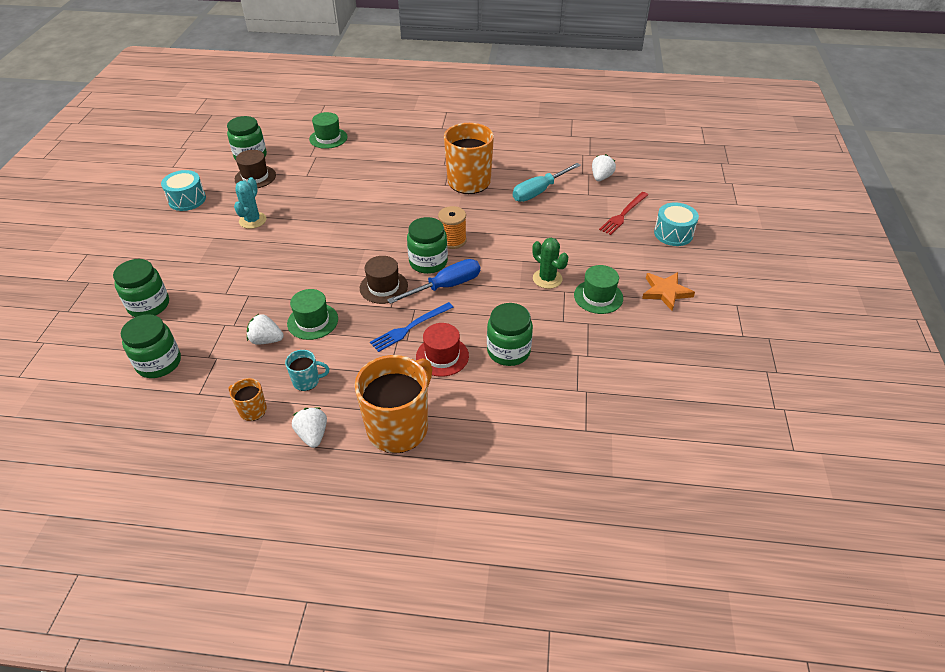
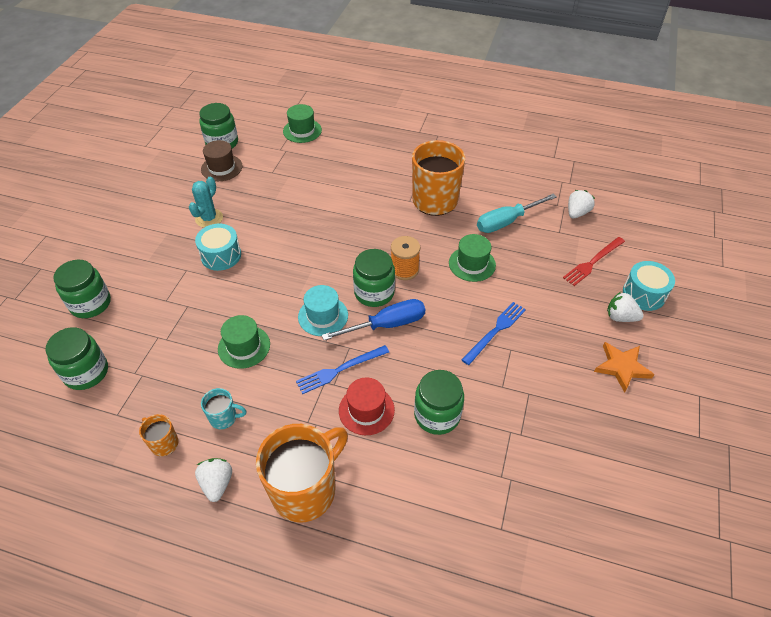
camera: 10 degrees right, 5 degrees up
(187, 200) = (151, 186): turquoise drum -> turquoise drum (221, 255)
(266, 340) = (194, 362): white strawberry -> white strawberry (620, 317)
(383, 287) = (323, 316): brown hat -> turquoise hat
(547, 279) = (495, 331): green cactus -> blue fork
(598, 296) = (546, 362): green hat -> green hat (472, 264)

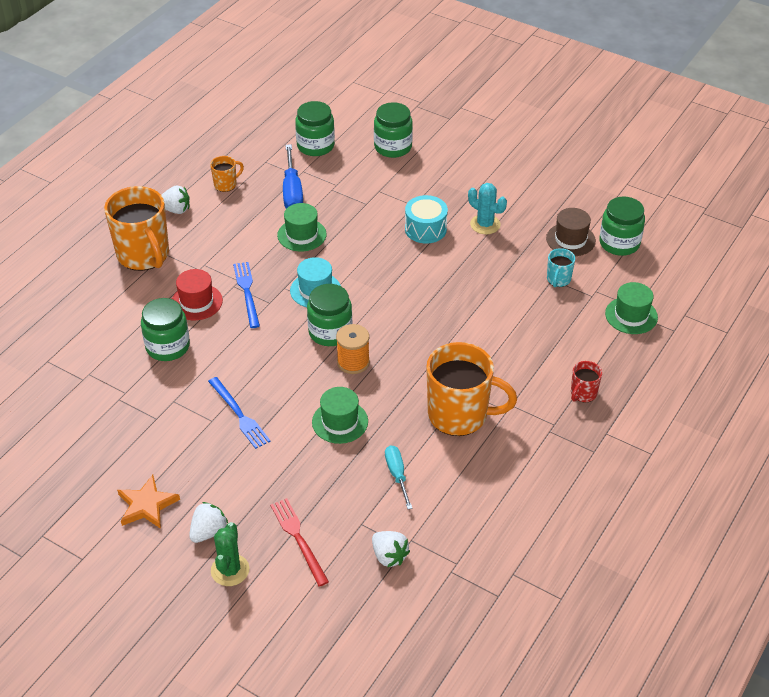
camera: 105 degrees right, 5 degrees down
(224, 418) = (232, 217): turquoise mug -> turquoise mug (558, 280)
(387, 325) = (284, 333): blue screwdriver -> blue screwdriver (292, 192)
(388, 145) = (583, 394): none -> red mug
(506, 222) = (397, 475): turquoise screwdriver -> turquoise screwdriver, size x0.64
(644, 294) = (230, 570): turquoise drum -> green cactus

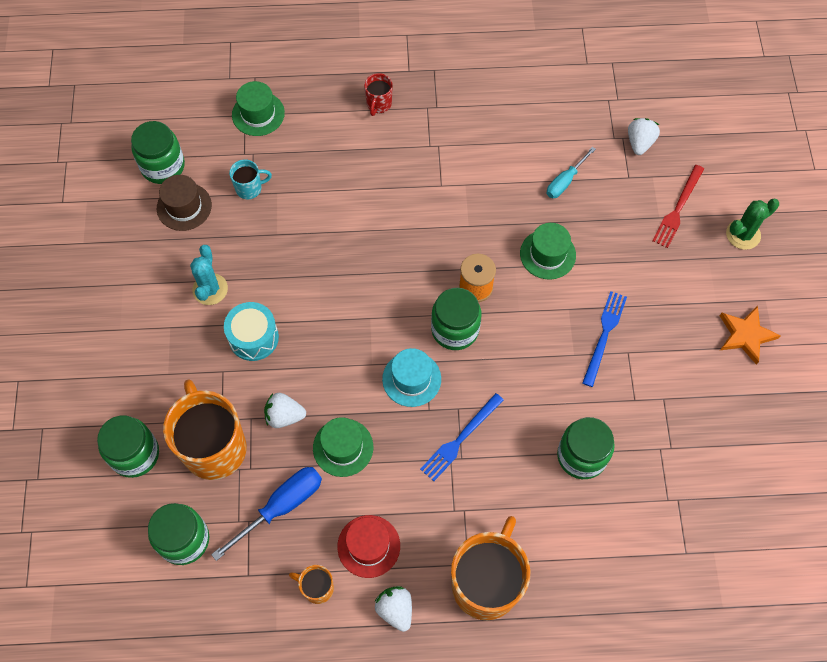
camera: 125 degrees left, 20 degrees up
(196, 302) = (508, 476): red hat -> red hat (368, 546)
(208, 532) = (727, 273): white strawberry -> white strawberry (284, 416)
(460, 415) = (470, 174): orange mug -> orange mug (214, 447)
(583, 394) = (378, 104): red mug -> red mug turned 105 degrees clockwise

